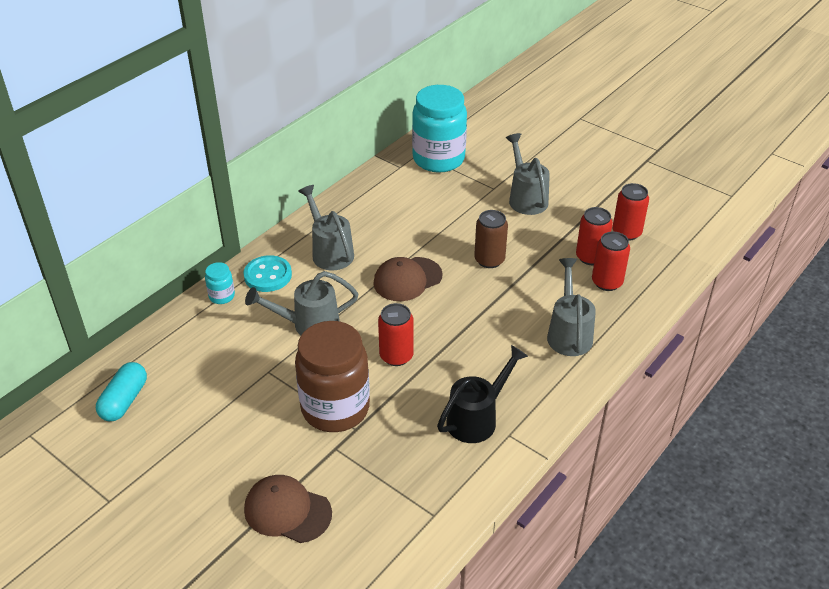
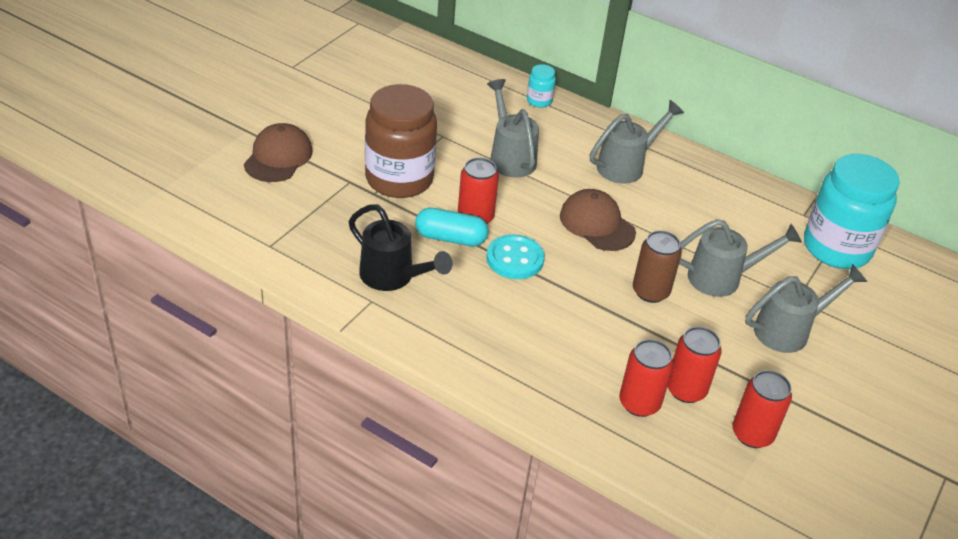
camera: 80 degrees right, 0 degrees up
(124, 401) = (398, 62): turquoise capsule -> turquoise capsule (450, 238)
(268, 275) = (576, 126): turquoise button -> turquoise button (515, 259)
(569, 333) = (535, 359): grey watering can -> grey watering can (722, 278)

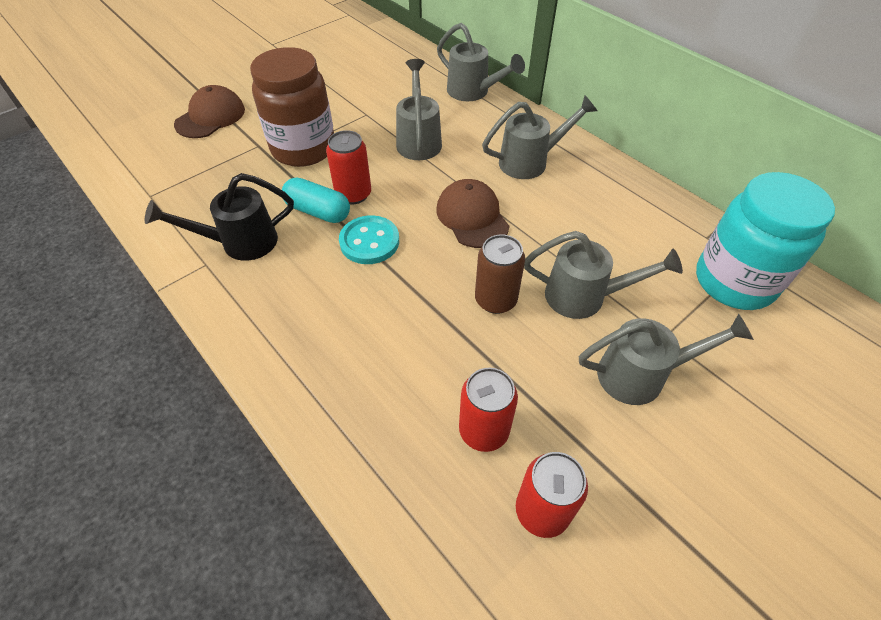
camera: 20 degrees right, 10 degrees up
(393, 277) = (240, 243): black watering can -> black watering can turned 105 degrees clockwise
(539, 101) = (473, 92): turquoise jar -> grey watering can
(639, 403) = (420, 437): red can -> none

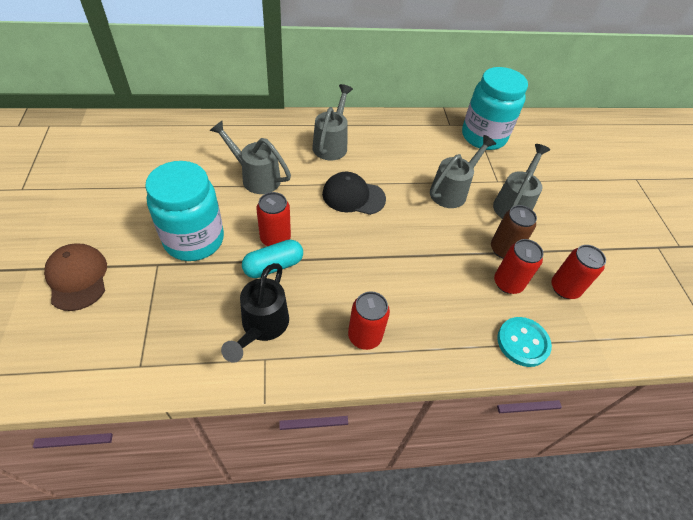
camera: 60 degrees left, 0 degrees up
(285, 324) = (364, 336): none -> red can
(303, 149) = (194, 240): brown jar -> turquoise jar
(369, 242) = (329, 255): turquoise button -> turquoise button (522, 342)
(472, 217) = (353, 196): brown cap -> black cap
(473, 92) = (237, 125): grey watering can -> none
(495, 300) = (426, 226): brown can -> brown can (503, 249)

